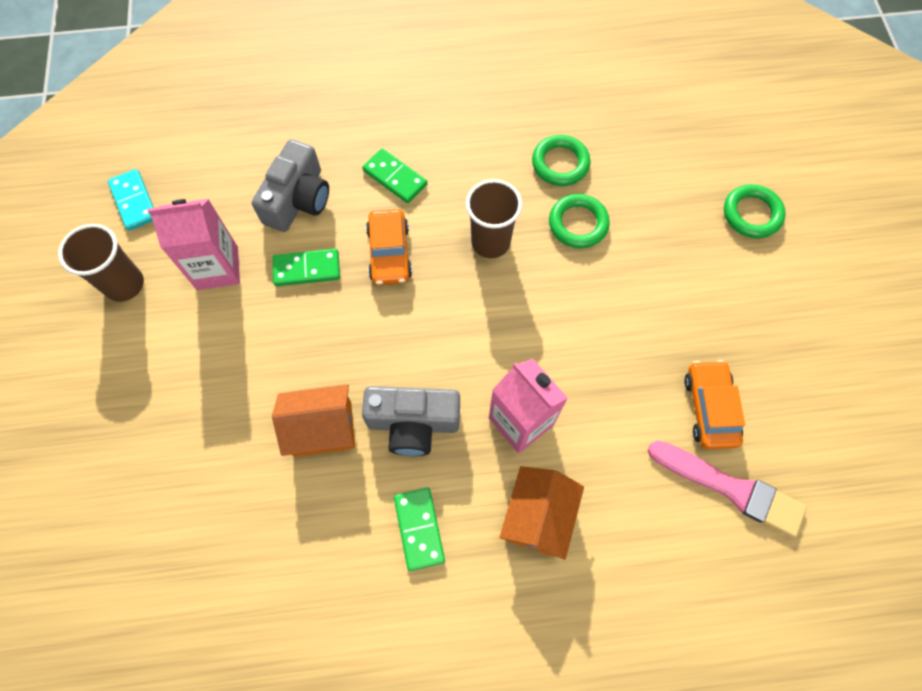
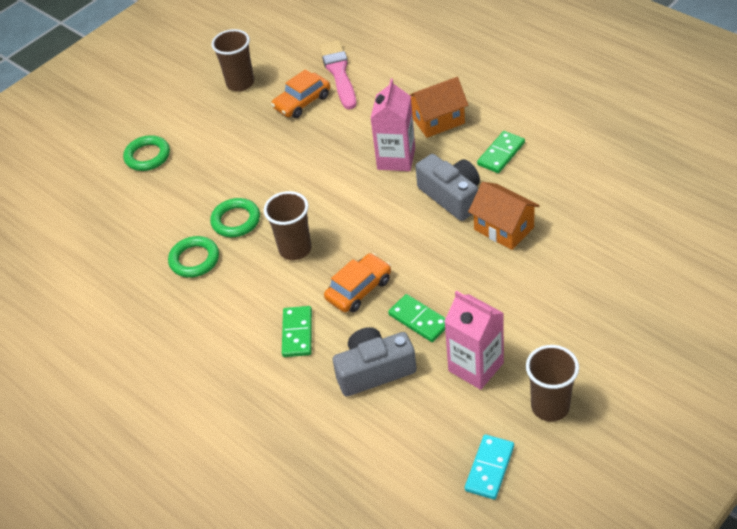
camera: 125 degrees left, 20 degrees down
(806, 374) = (240, 83): none -> brown cup

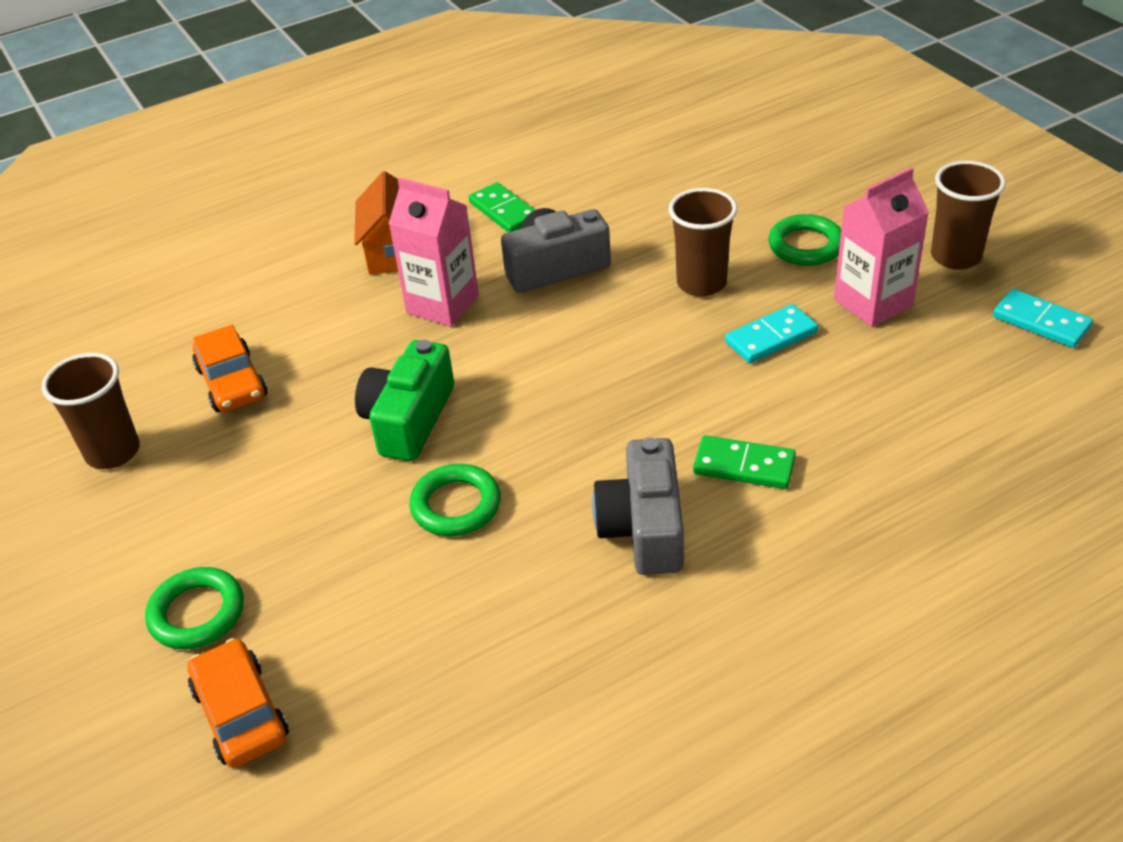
camera: 75 degrees left, 5 degrees down
(194, 260) = (516, 574): green ring -> green ring (806, 245)
(294, 180) = (409, 419): none -> green camera
(295, 249) = (565, 442): brown cup -> brown cup (701, 283)
(339, 72) = (200, 331): pink brush -> none
(359, 289) = (685, 386): orange car -> orange car (240, 713)
(374, 371) = (848, 395): grey camera -> grey camera (644, 527)
(419, 320) = (771, 337): green domino -> turquoise domino
(504, 228) = (643, 235): orange house -> none

